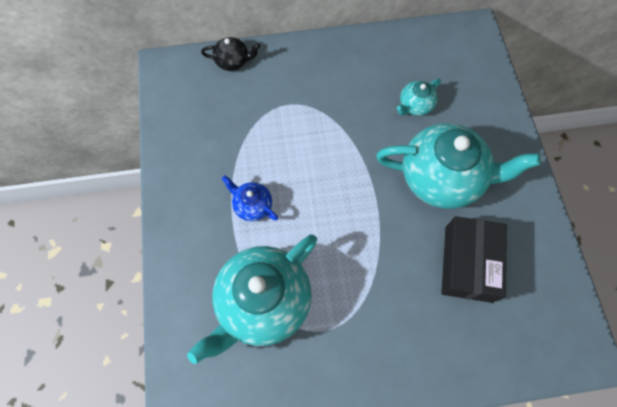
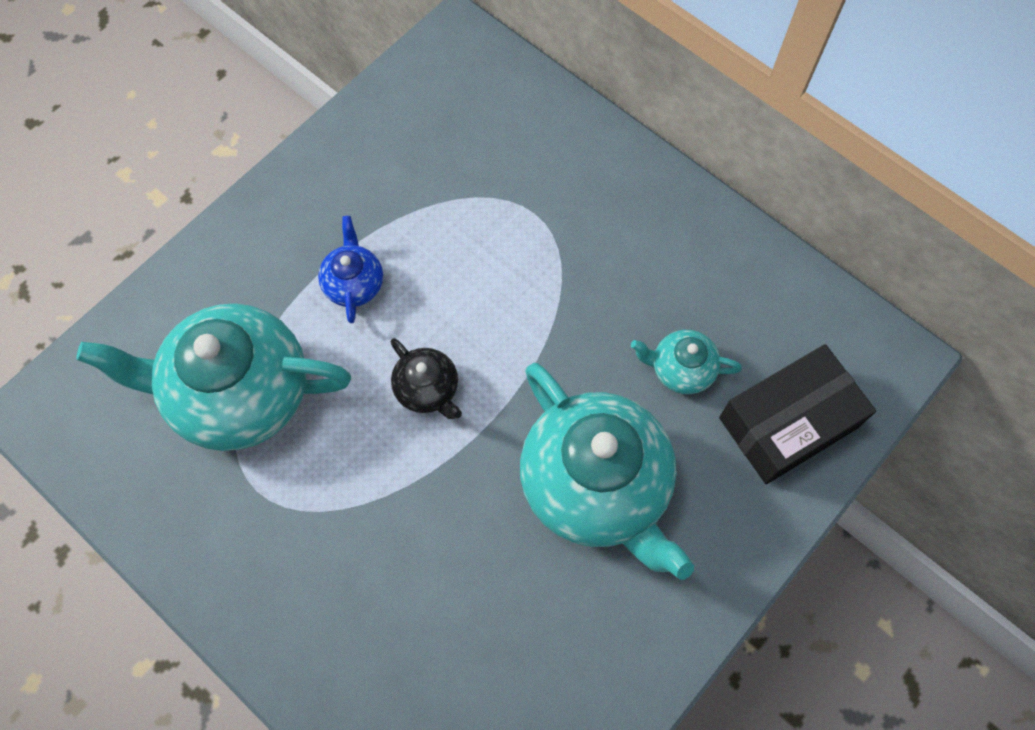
camera: 50 degrees right, 0 degrees up
(233, 61) = (537, 101): black teapot -> black teapot (427, 389)
(468, 263) = (493, 608): black box -> black box (788, 422)

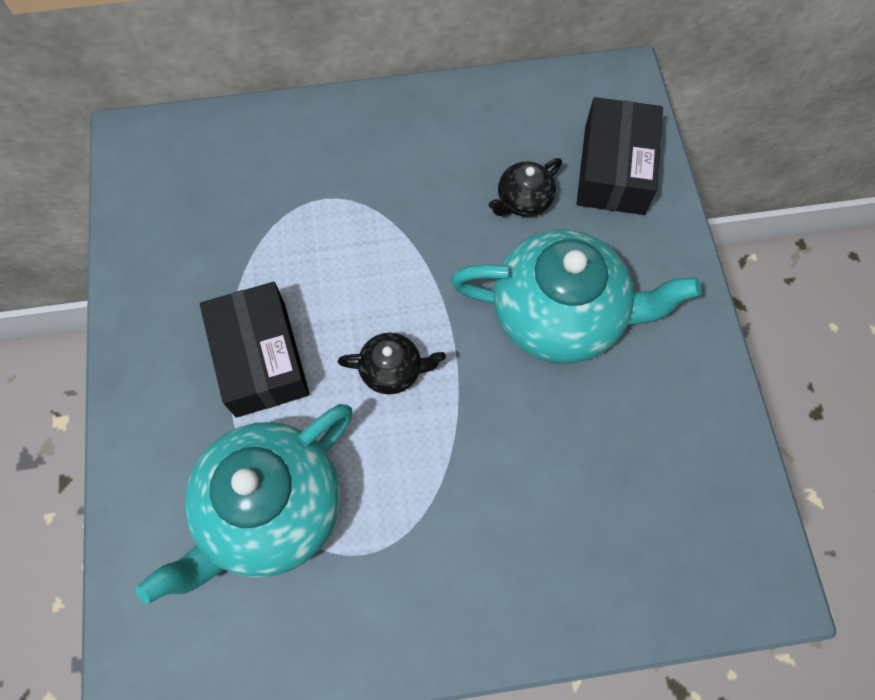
camera: 50 degrees left, 0 degrees up
(354, 283) = (260, 358): blue teapot -> black box
(681, 369) = (523, 200): turquoise teapot -> black teapot

